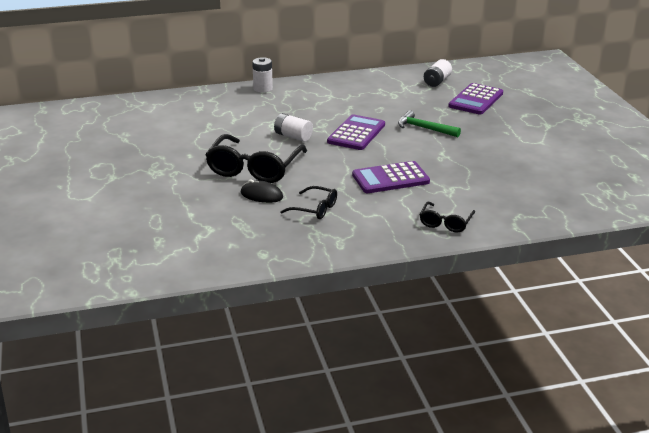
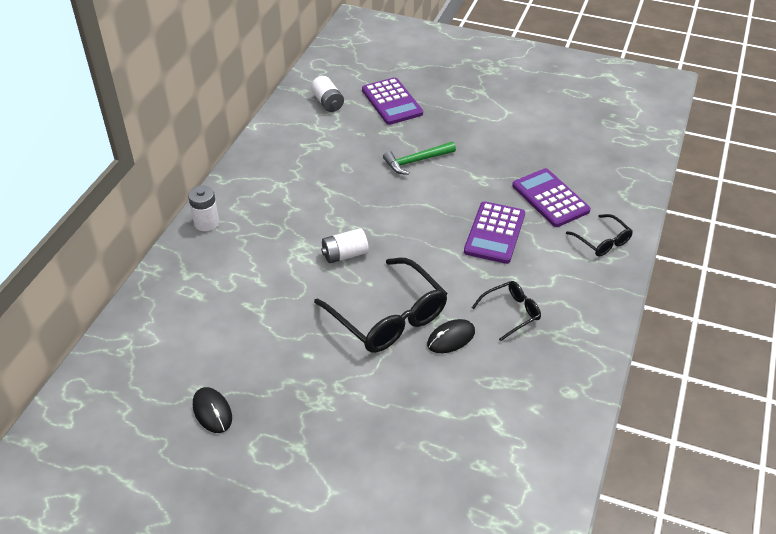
camera: 55 degrees left, 15 degrees up
(113, 144) = (212, 411): none -> black mouse
(356, 133) = (383, 208): purple calculator -> purple calculator (550, 198)

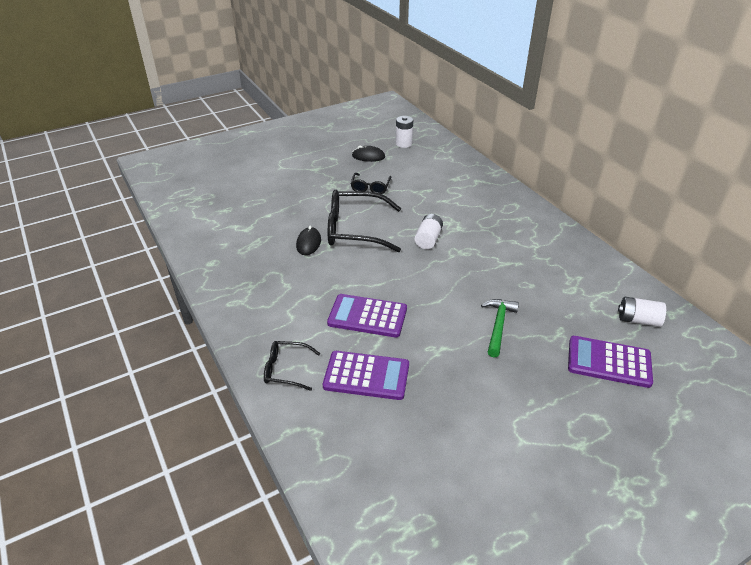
camera: 130 degrees right, 5 degrees down
(206, 223) = (520, 202): white battery -> white battery (403, 143)
(494, 233) = (367, 316): purple calculator -> purple calculator turned 45 degrees counterclockwise
(511, 313) = (292, 277): black glasses -> black glasses (370, 187)

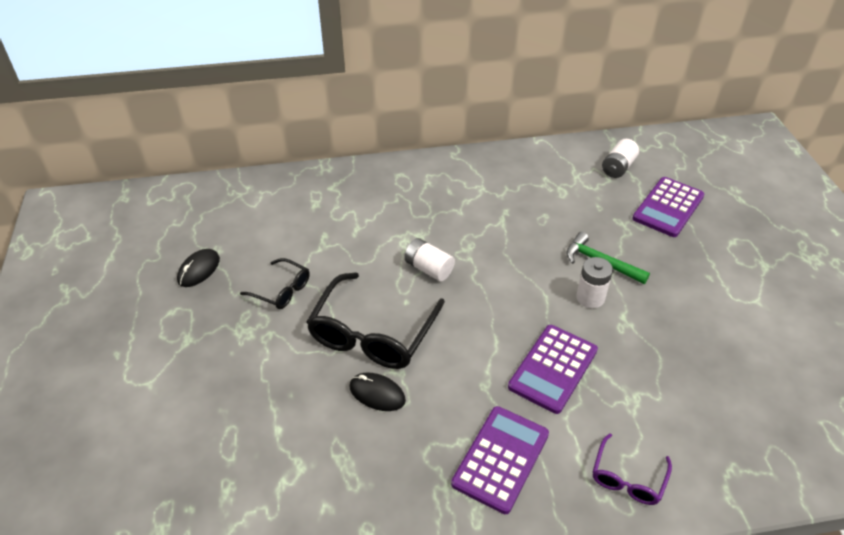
camera: 70 degrees left, 5 degrees up
(286, 369) = (628, 478): black glasses -> purple glasses
(366, 376) = (653, 397): purple calculator -> purple calculator (501, 459)
(403, 143) = (194, 224): white battery -> white battery (590, 298)

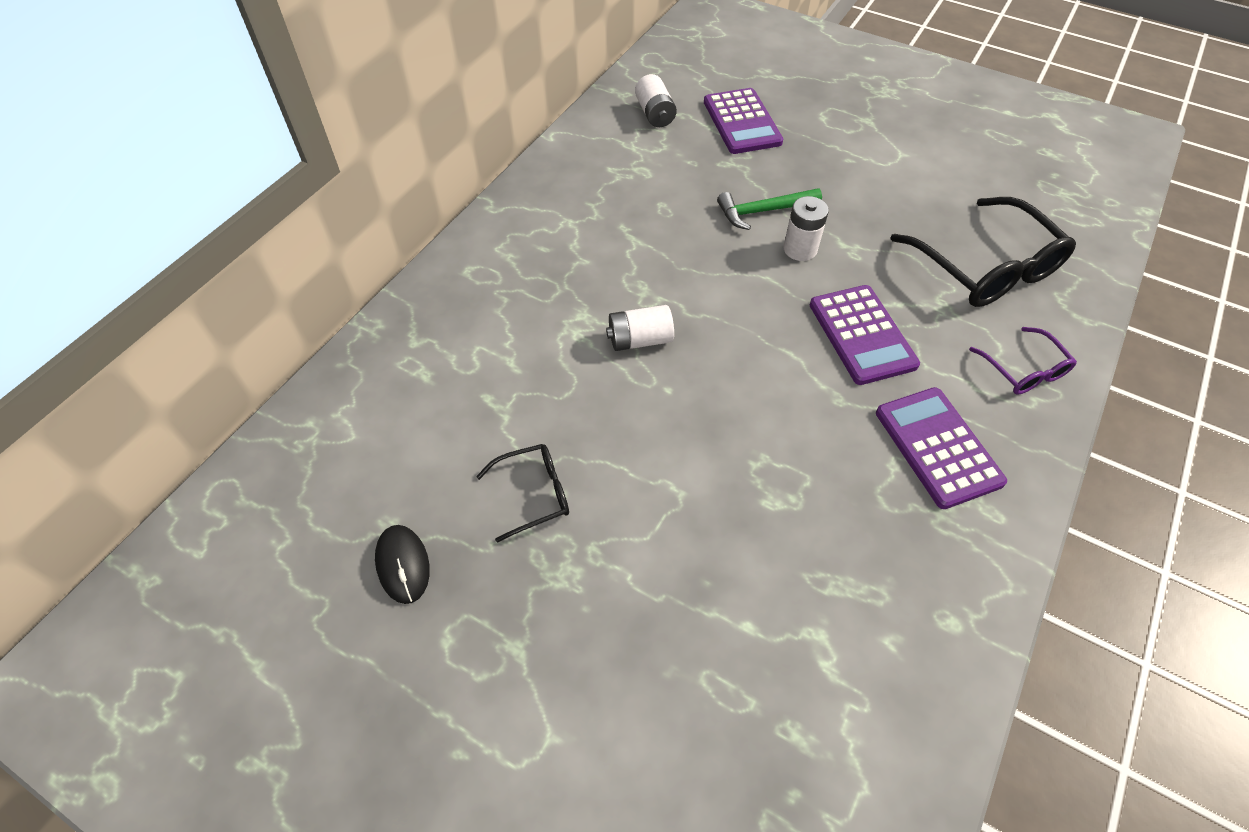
camera: 50 degrees left, 10 degrees up
(372, 333) = (686, 448): black glasses -> black glasses (985, 267)
(377, 394) = (775, 497): black mouse -> none

